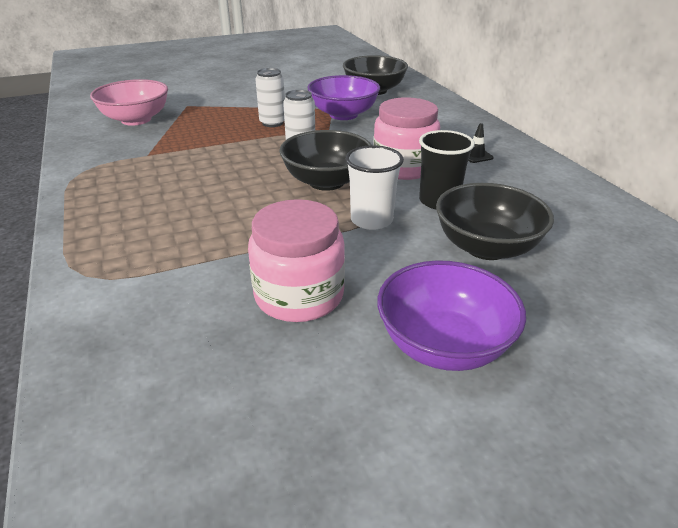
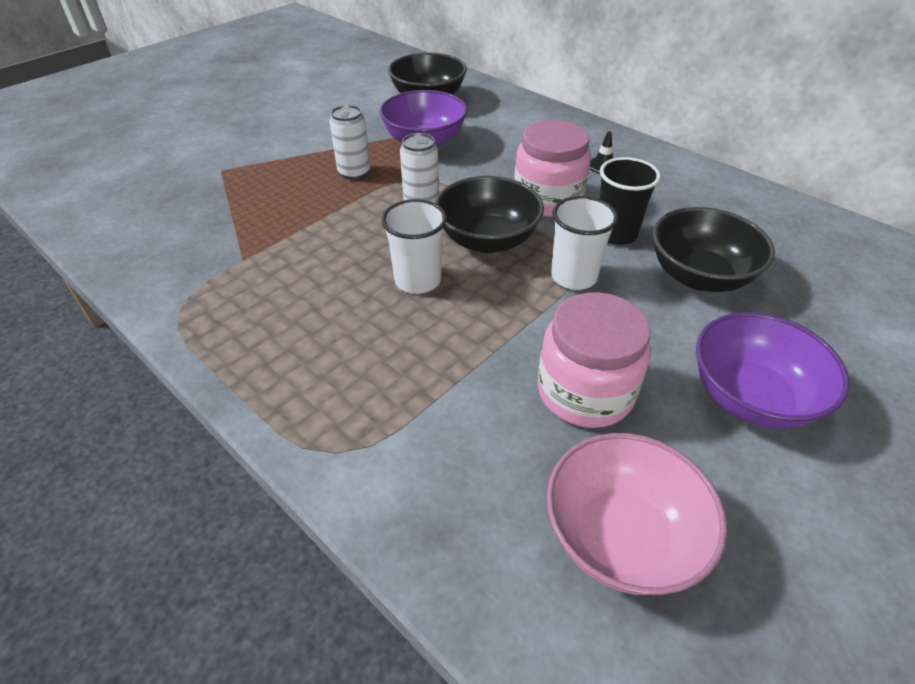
camera: 25 degrees left, 10 degrees up
(136, 120) = (172, 208): pink bowl -> pink bowl (621, 537)
(248, 193) = (418, 280): none -> white cup

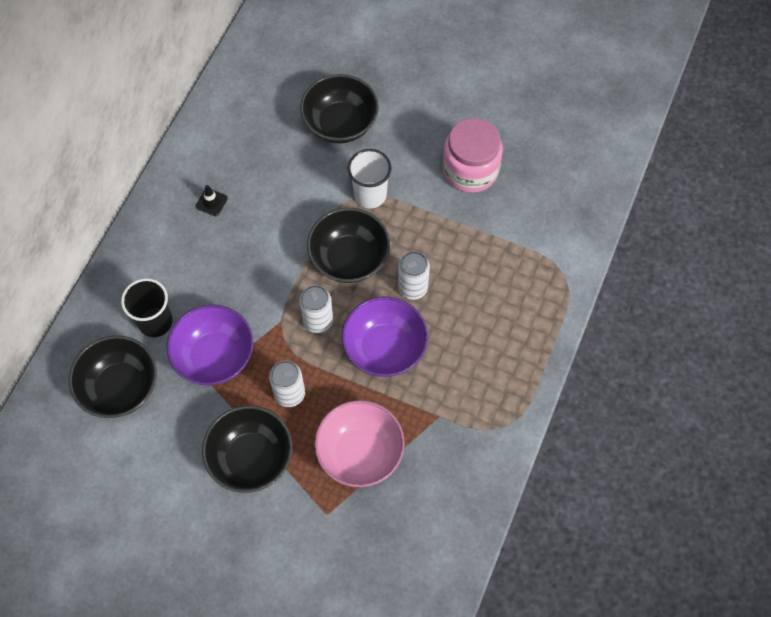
camera: 110 degrees left, 20 degrees up
(311, 143) = (251, 458): none -> black bowl
(418, 280) = (412, 288): white cup -> white can
(548, 199) = (278, 231): pink jar -> none
(615, 234) = (309, 178): black cup -> black cup (155, 322)
(621, 537) = (551, 140): pink bowl -> pink bowl (360, 453)
(750, 397) = (439, 93): purple bowl -> purple bowl (384, 348)

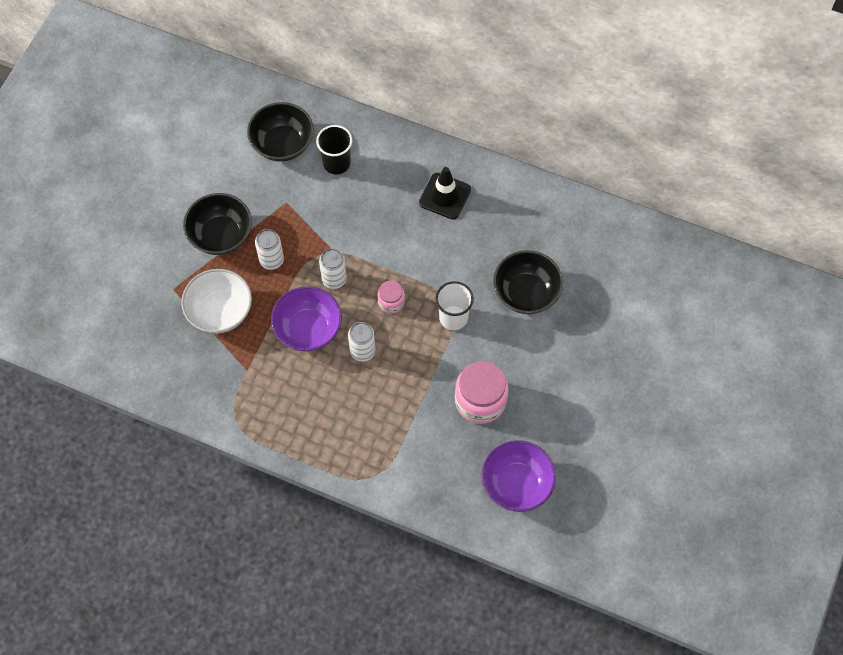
camera: 90 degrees right, 0 degrees up
(211, 202) = (445, 196): black traffic cone -> black traffic cone, size x1.98
(214, 356) = (305, 206): purple bowl -> purple bowl (517, 484)
(349, 258) = (391, 302): black bowl -> pink jar
(360, 453) = (220, 311): pink bowl -> white bowl

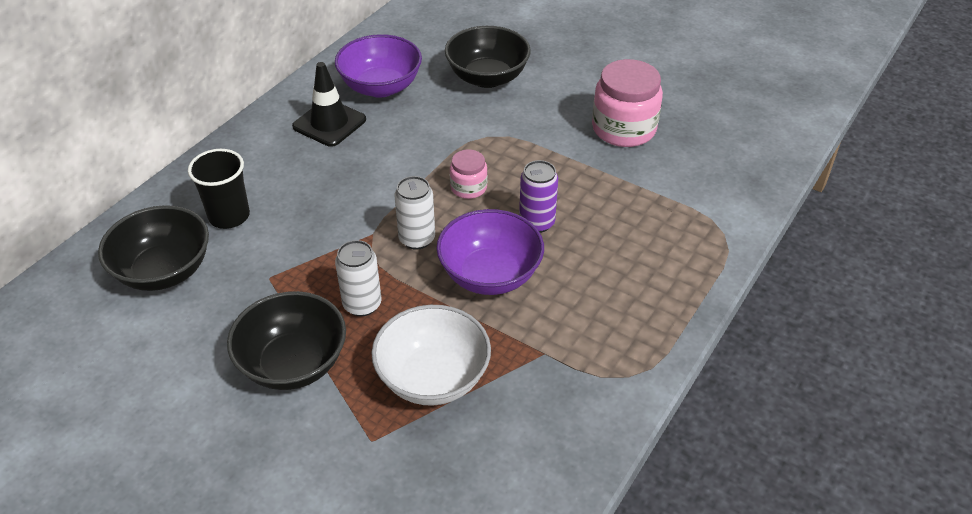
camera: 80 degrees left, 20 degrees down
(362, 351) = (537, 223): white can -> purple can
(453, 317) = (506, 137): white cup -> none
(517, 484) = (733, 114): purple bowl -> purple bowl (381, 87)

